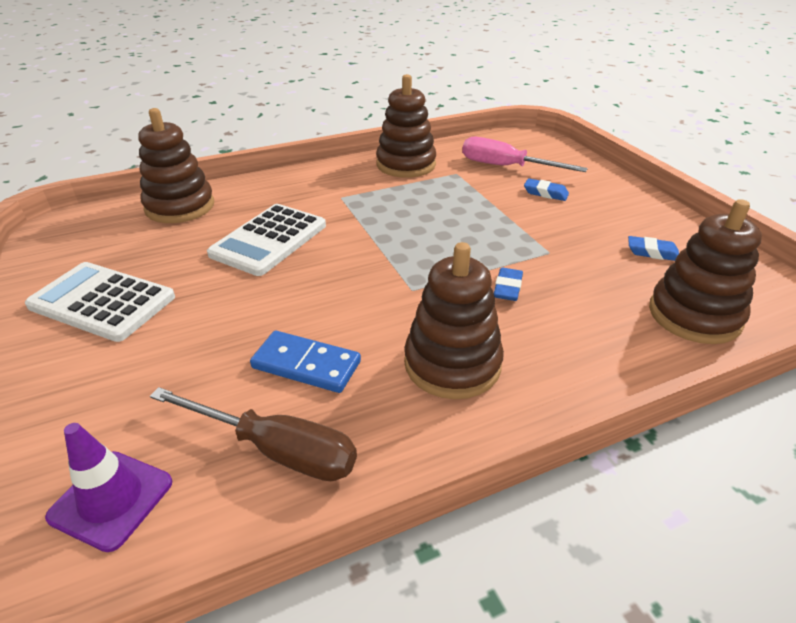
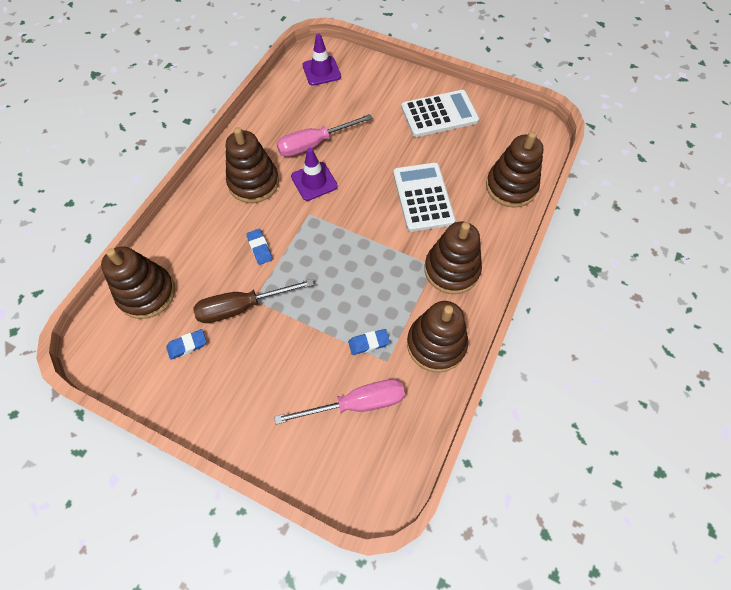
camera: 140 degrees right, 25 degrees up
(276, 450) = (288, 111): brown screwdriver -> brown screwdriver (242, 307)
(306, 365) = (314, 144): blue domino -> pink screwdriver
(330, 188) = (451, 270): none -> brown stacking toy
(365, 318) = (314, 181): none -> purple traffic cone
(545, 193) = (298, 379): blue eraser -> blue eraser (369, 343)

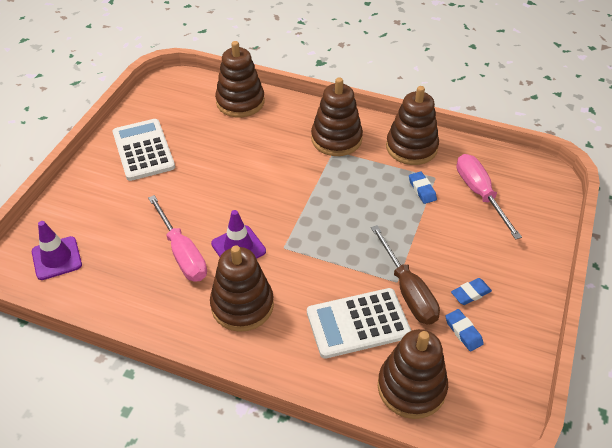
camera: 95 degrees left, 15 degrees down
(260, 248) = (333, 285): blue eraser -> blue eraser (470, 293)
(423, 197) = (255, 159): white calculator -> white calculator (358, 323)

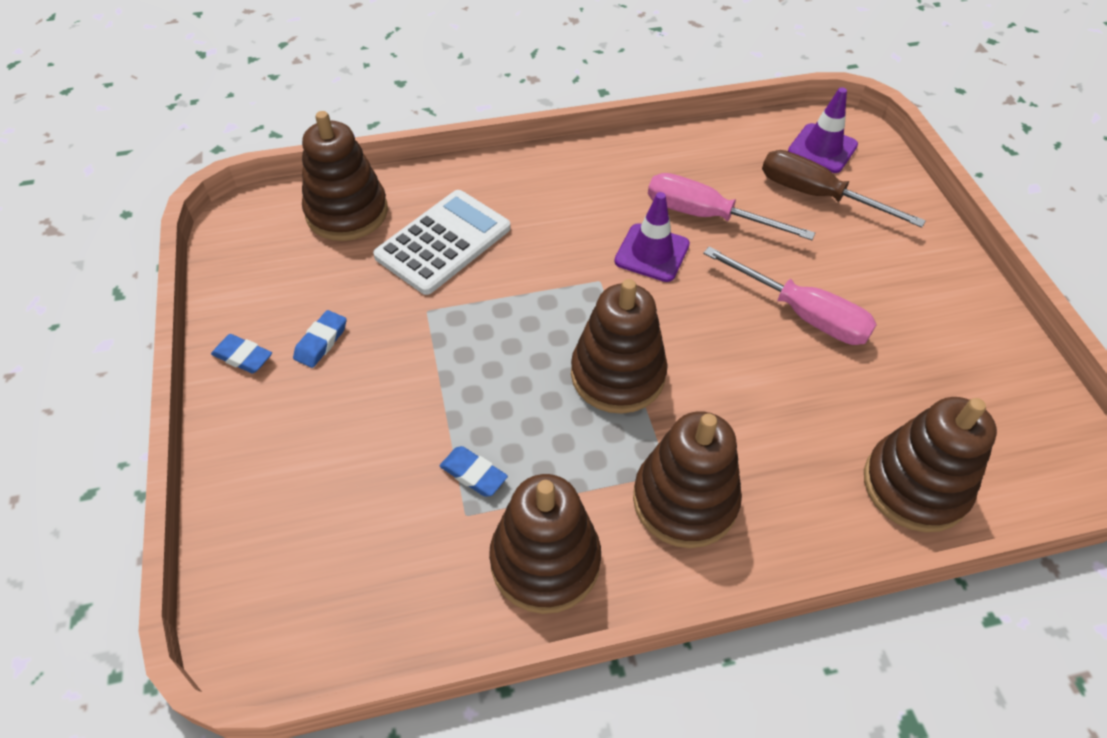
camera: 145 degrees right, 5 degrees up
(143, 150) = (924, 311): white calculator -> none
(242, 305) = (584, 200): brown stacking toy -> brown stacking toy (617, 375)
(408, 290) = (406, 306): brown screwdriver -> brown screwdriver (817, 195)
(463, 332) = (312, 291): blue eraser -> blue eraser (243, 357)
(479, 194) = (372, 521): pink screwdriver -> pink screwdriver (802, 314)

